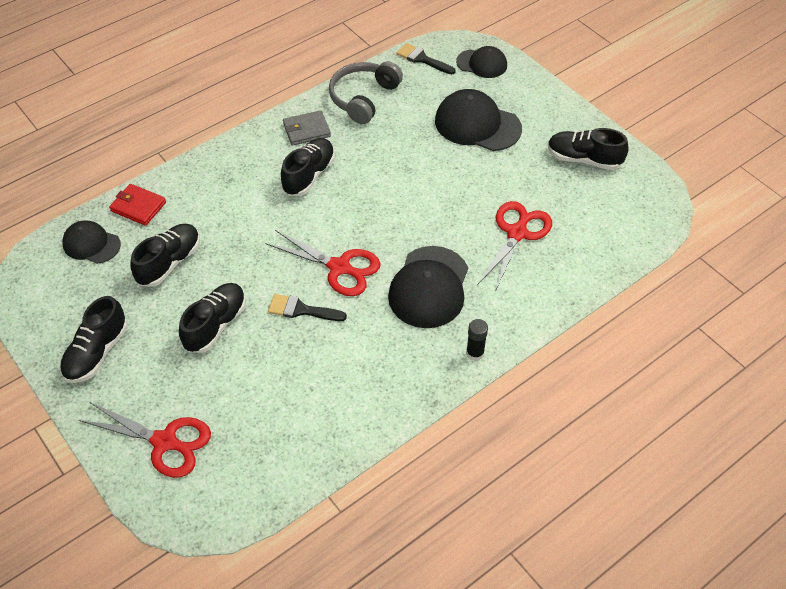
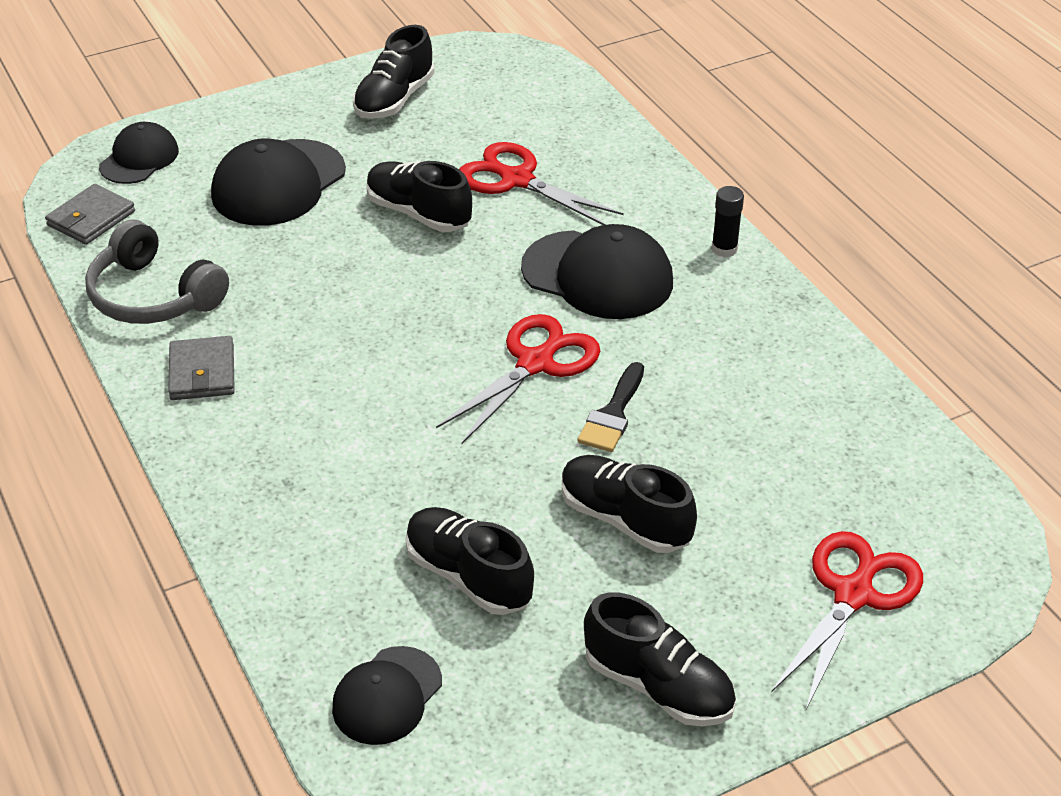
camera: 80 degrees left, 10 degrees down
(138, 206) = (309, 619): red wallet -> none
(309, 175) = (317, 379): black shoe -> black shoe (418, 213)
(422, 59) = (91, 218): black brush -> grey wallet

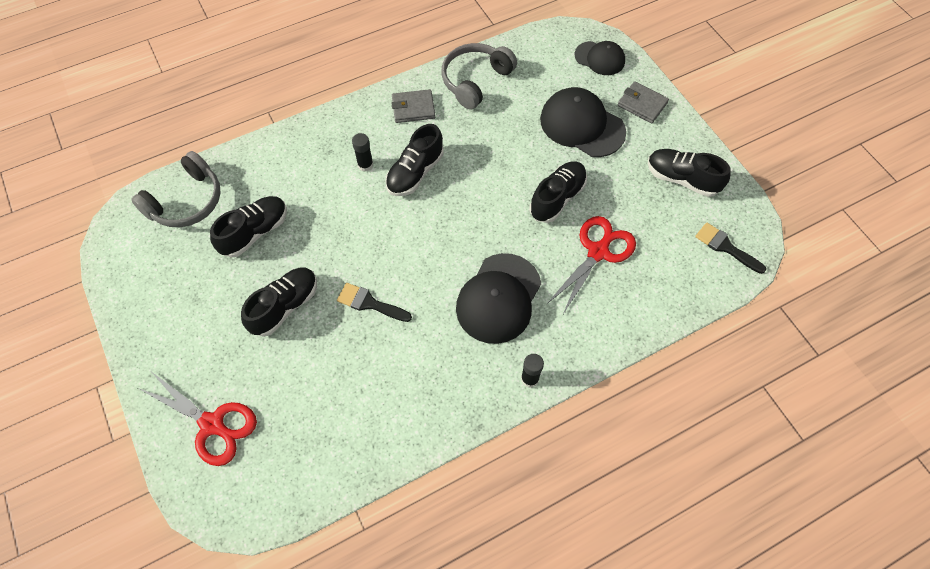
camera: 90 degrees right, 20 degrees up
(91, 218) = (541, 45): grey wallet -> grey wallet (642, 104)
(326, 431) = (365, 165): none -> black glue stick
(387, 696) = (186, 201): black cap -> grey headphones
(510, 75) = (725, 247): none -> black brush
(535, 363) = (415, 262): red scissors -> none
(658, 686) = (168, 318): black shoe -> black shoe (415, 173)

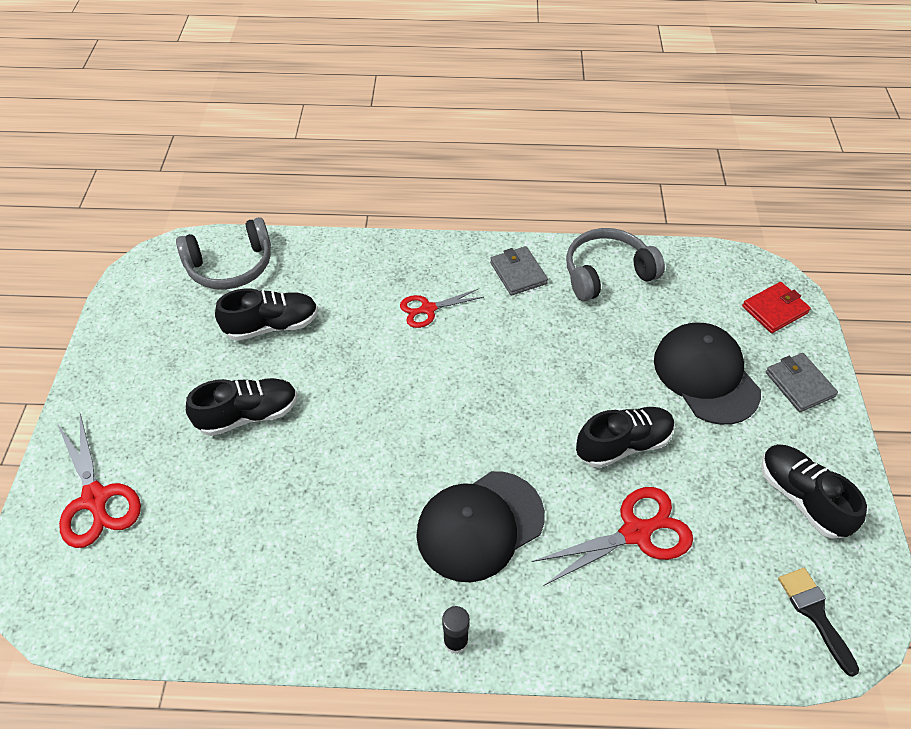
camera: 30 degrees right, 10 degrees down
(365, 165) = (428, 309): black glue stick -> red scissors
(369, 303) = (334, 456): black brush -> none
(413, 108) = (518, 273): grey wallet -> grey wallet turned 45 degrees clockwise
(415, 173) = (476, 341): black shoe -> none
(600, 58) = (775, 310): black cap -> red wallet

